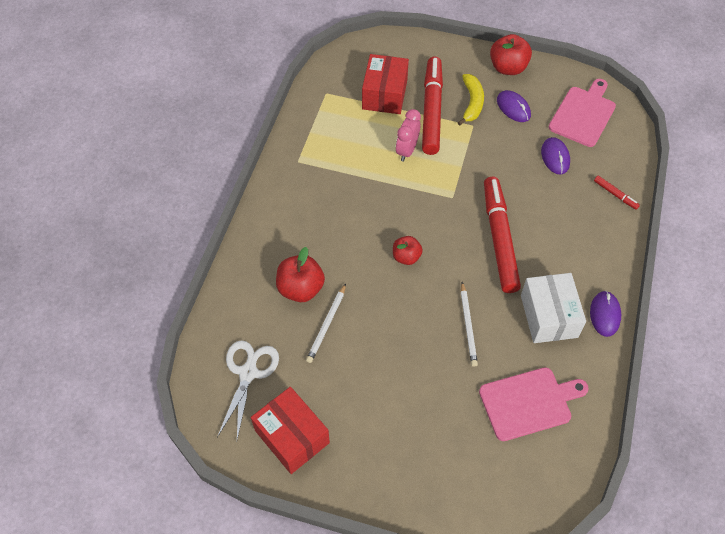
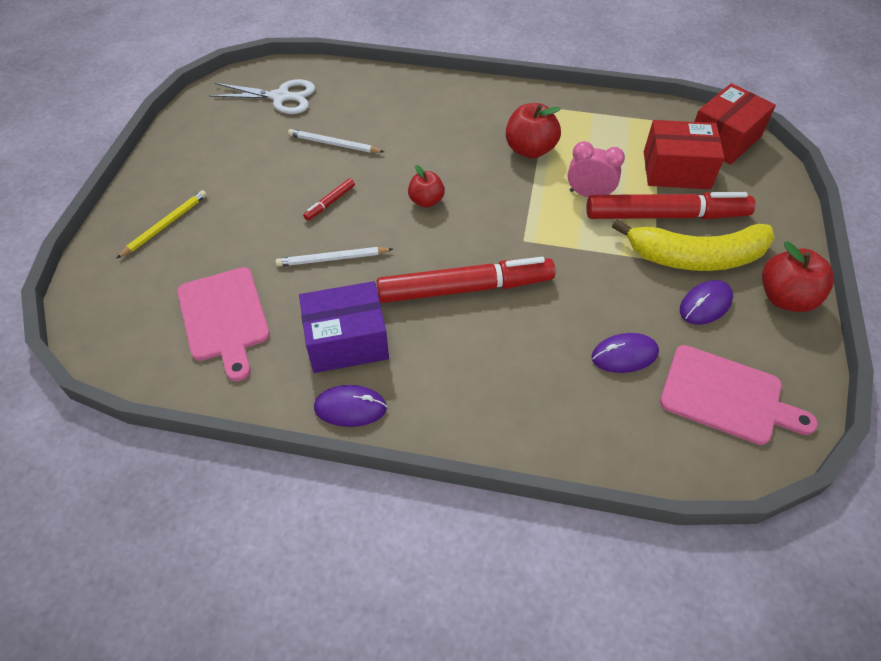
camera: 85 degrees right, 5 degrees down
(292, 436) = (210, 130): red box -> red box (724, 139)
(301, 288) = (377, 122): red apple -> red apple (530, 150)
(423, 463) = (165, 225): none -> yellow pencil
(472, 103) = (696, 257): yellow banana -> yellow banana, size x1.64
(548, 316) = (347, 341): white box -> purple box
(615, 194) = (570, 434): red marker -> red marker (330, 203)

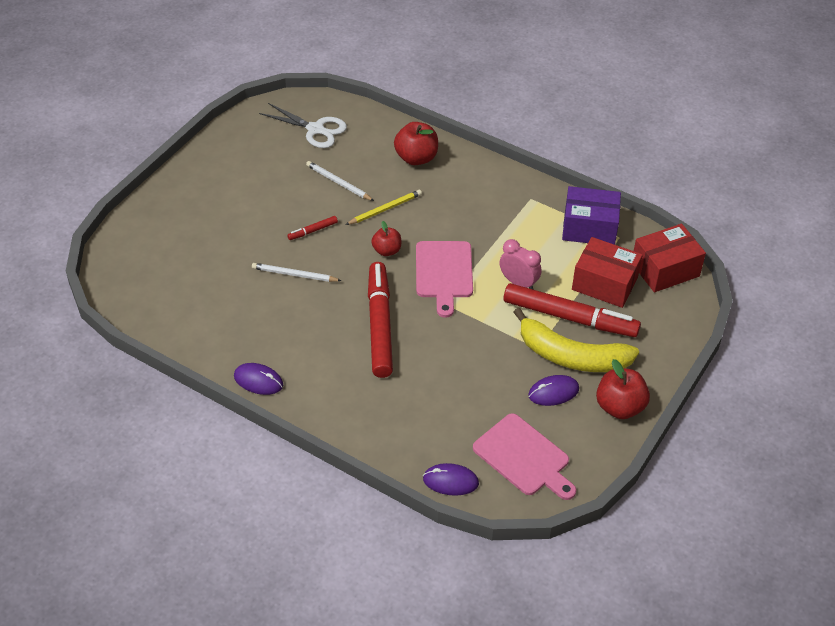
camera: 20 degrees right, 5 degrees down
(165, 225) = (185, 213): yellow pencil -> yellow pencil (385, 209)
(224, 318) = (200, 294): pink cutting board -> pink cutting board (444, 273)
(347, 341) = (277, 336): purple box -> purple box (589, 228)
(464, 288) = (379, 325): red marker -> red marker turned 105 degrees counterclockwise
(530, 150) = (493, 232): red apple -> red apple (416, 158)
(624, 355) = (468, 407): purple mouse -> purple mouse (450, 481)

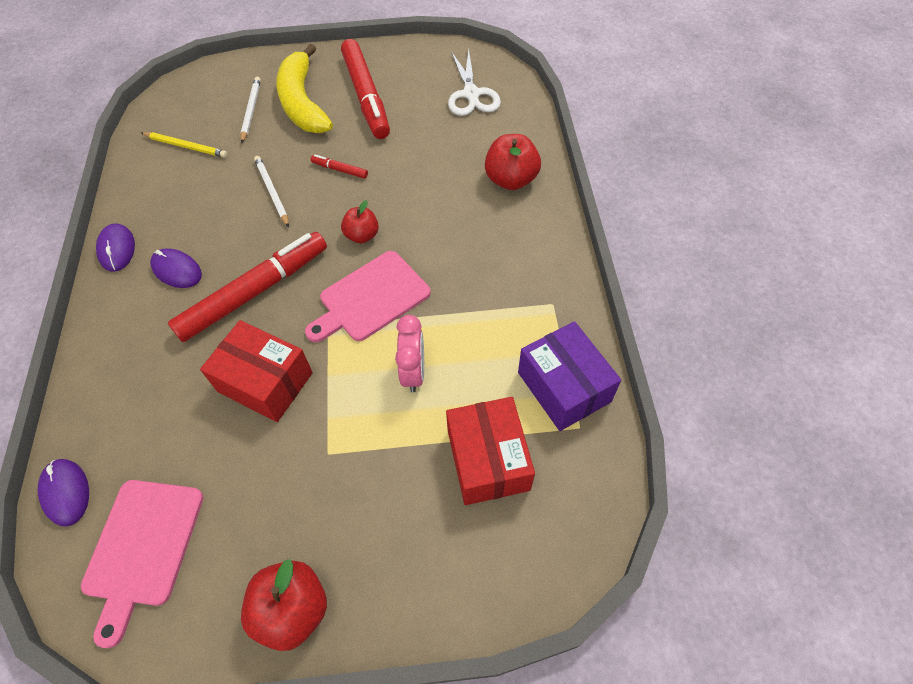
camera: 55 degrees right, 10 degrees up
(338, 183) = (419, 149): white pencil -> white pencil (251, 111)
(385, 209) = (417, 200): yellow pencil -> yellow pencil (186, 146)
(553, 392) = (267, 515): purple mouse -> purple mouse (177, 270)
(569, 317) = (401, 456): red marker -> red marker (366, 96)
(571, 356) = (340, 498): yellow banana -> yellow banana (303, 102)
(665, 269) = (574, 514): red box -> red box (265, 382)

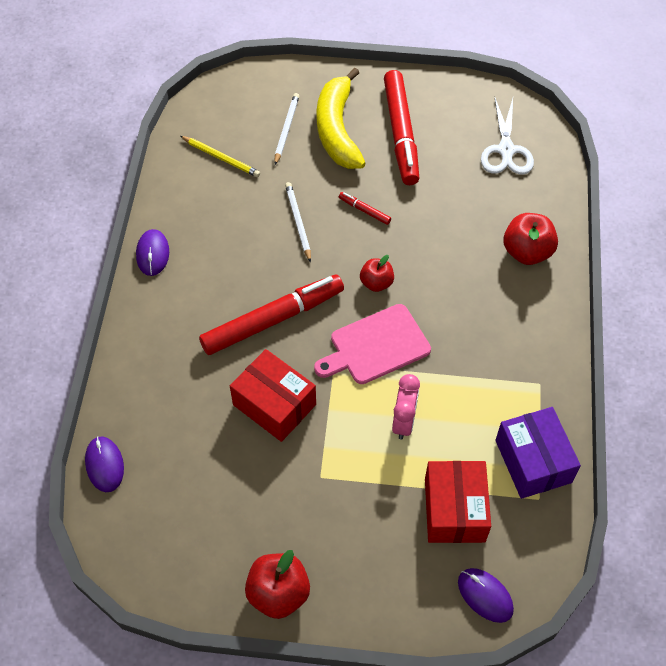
camera: 10 degrees right, 0 degrees up
(143, 548) = (164, 521): pink cutting board -> none
(177, 270) = (205, 285): purple mouse -> purple mouse (485, 596)

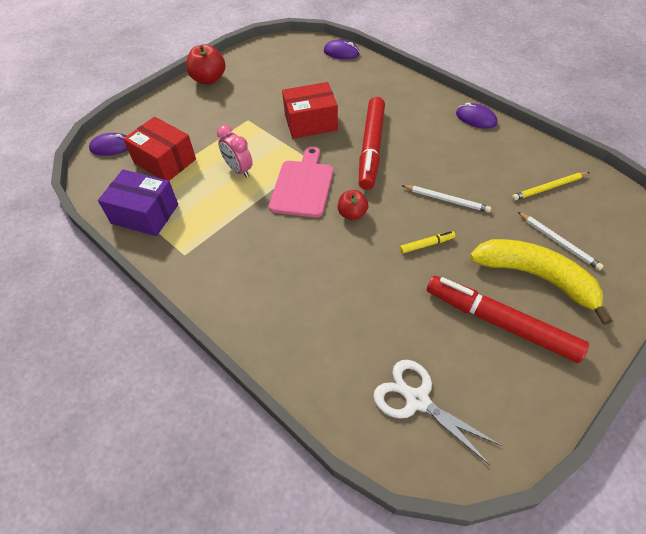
camera: 130 degrees right, 5 degrees down
(364, 211) = (426, 244): red marker -> yellow marker
(527, 252) = (292, 329): red apple -> none

